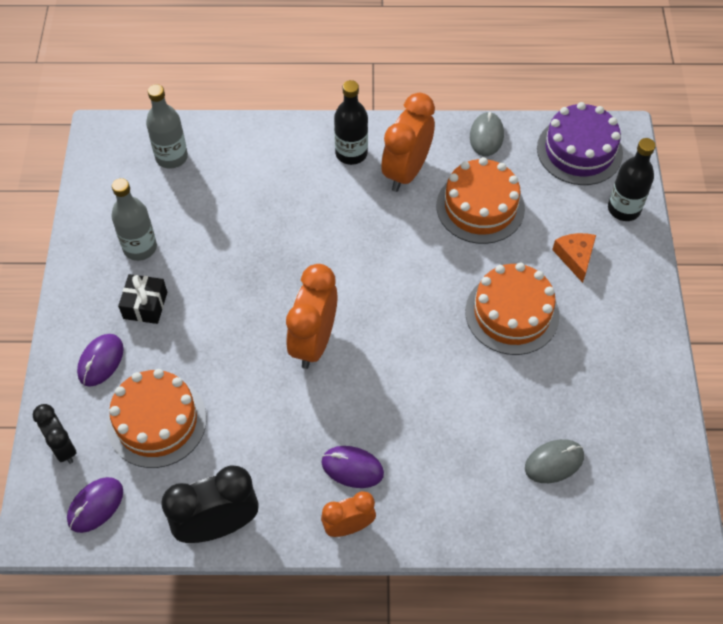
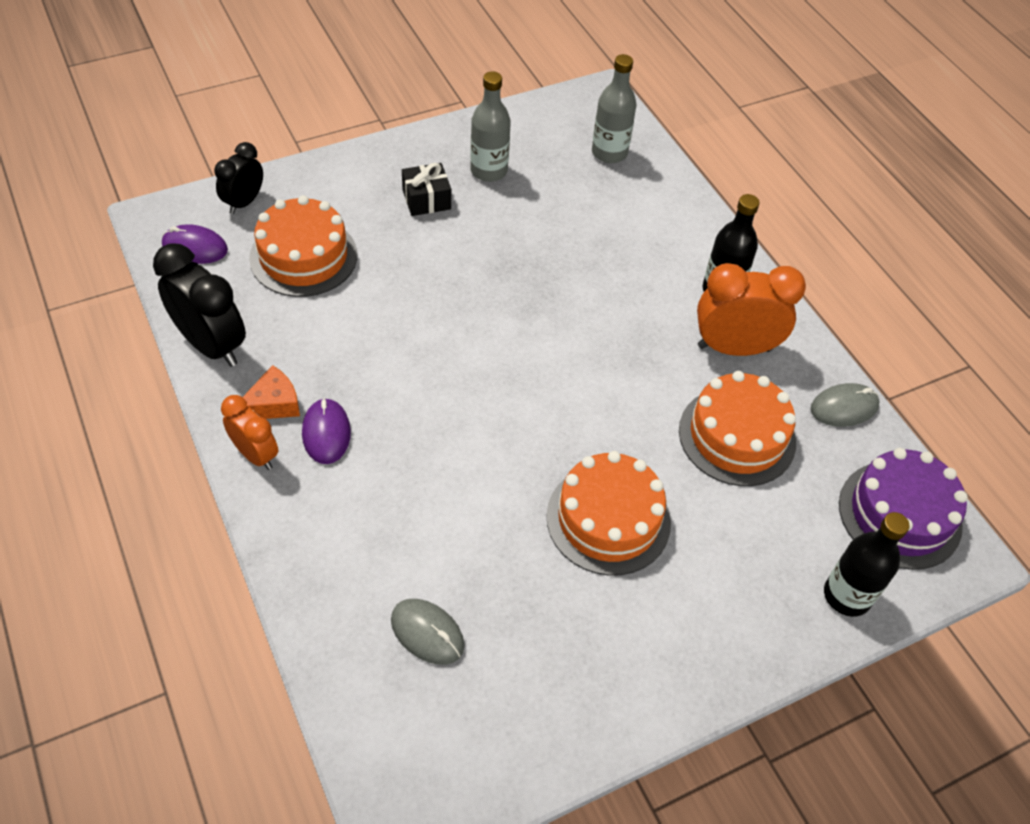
camera: 60 degrees right, 5 degrees down
(100, 361) = (347, 192): purple mouse -> none
(314, 342) = (460, 345): orange clock -> none
(575, 257) = (733, 562): orange cheese -> orange cheese (273, 404)

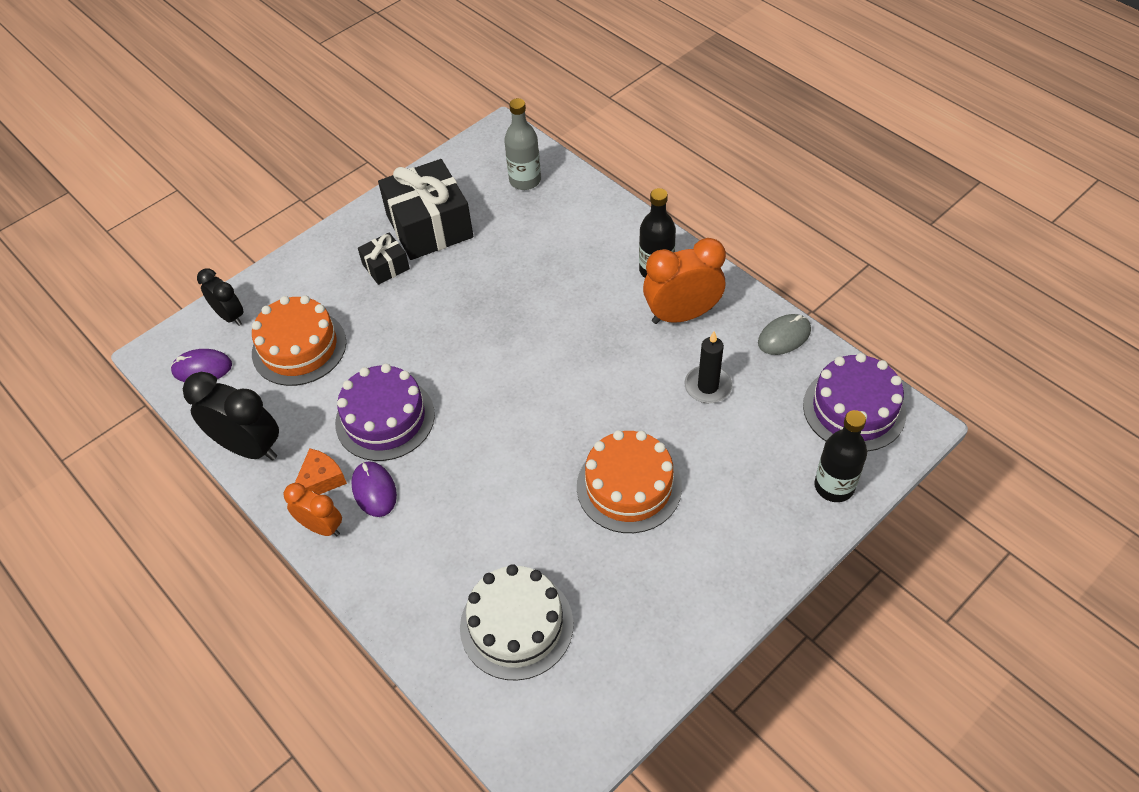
camera: 10 degrees left, 0 degrees up
(244, 202) = (230, 316): black clock -> black clock turned 120 degrees clockwise
(366, 359) = (385, 418): none -> purple cake
(427, 633) = (516, 625): grey mouse -> white cake
(489, 171) = (429, 226): grey bottle -> black gift
(737, 436) = (708, 386): orange cake -> black candle

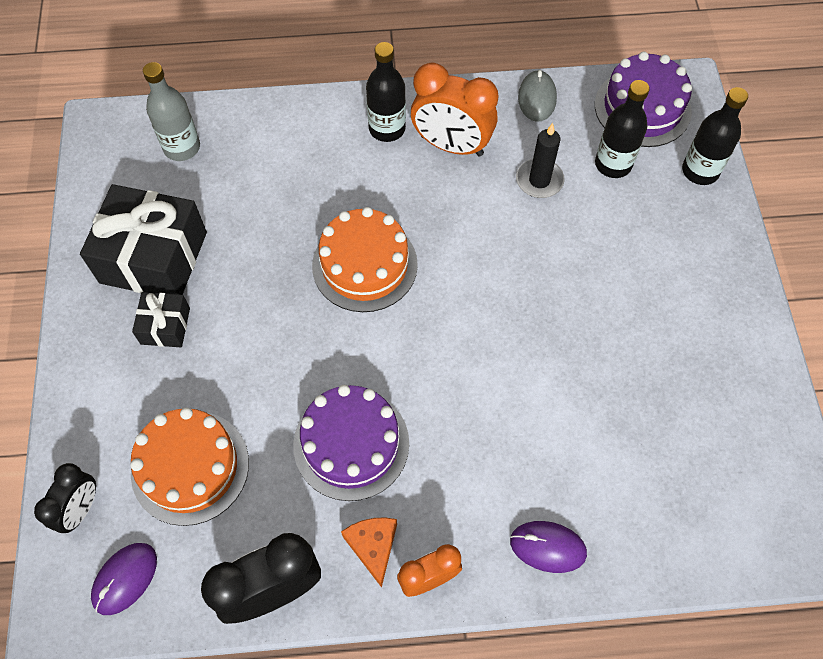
camera: 55 degrees left, 10 degrees up
(230, 316) = (80, 509): black clock -> black clock turned 120 degrees clockwise
(374, 490) = (426, 505): purple mouse -> purple mouse (547, 547)
(516, 625) = (658, 478): white cake -> none
(629, 486) = (589, 303): orange cake -> orange cake (364, 265)
(682, 315) = (451, 145): orange clock -> orange clock turned 90 degrees counterclockwise
(775, 423) = (613, 164): none -> black bottle

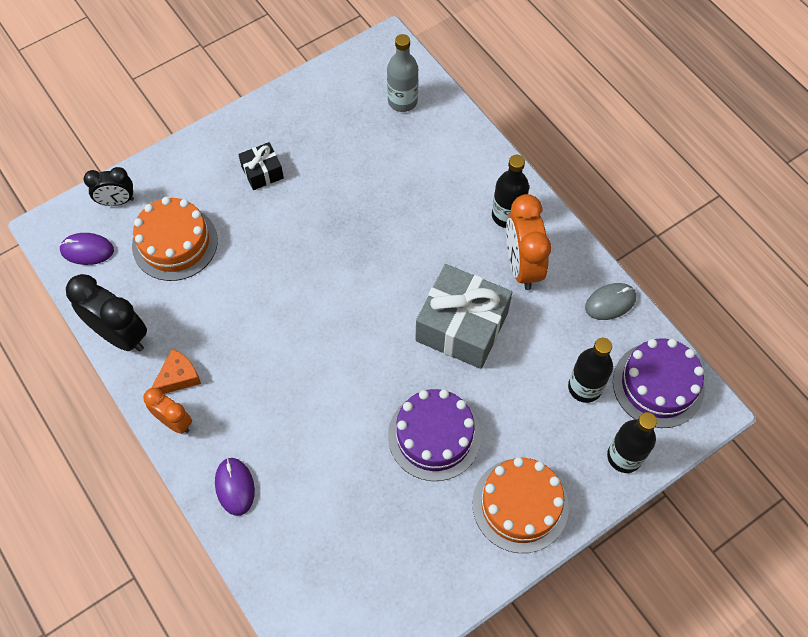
camera: 60 degrees right, 0 degrees up
(153, 257) = (308, 136): black gift -> none
(351, 444) = (242, 326): purple cake -> purple cake (434, 436)
(364, 265) = (381, 262): orange cake -> orange cake (520, 505)
(486, 231) = (462, 327): none -> grey gift
(539, 180) = (532, 341): black candle -> none

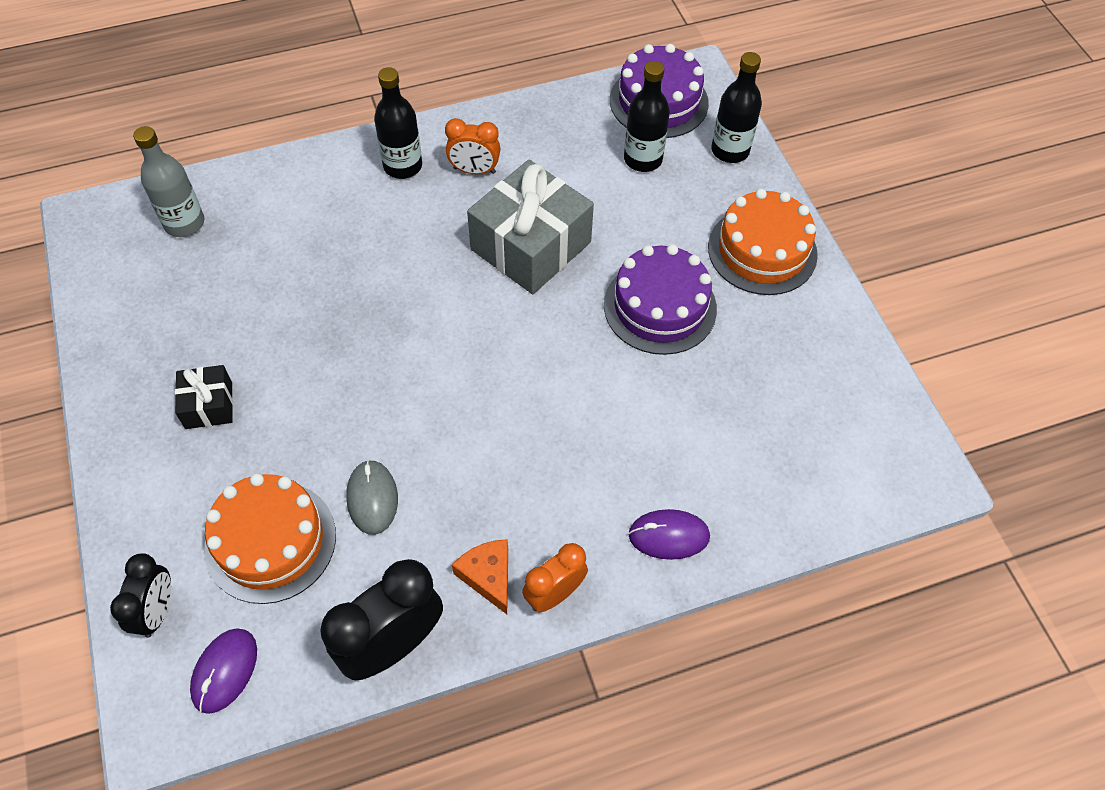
camera: 75 degrees left, 5 degrees down
(522, 265) = (474, 170): orange clock -> orange clock, size x0.61
(610, 302) = (551, 110): grey mouse -> grey mouse (372, 498)

